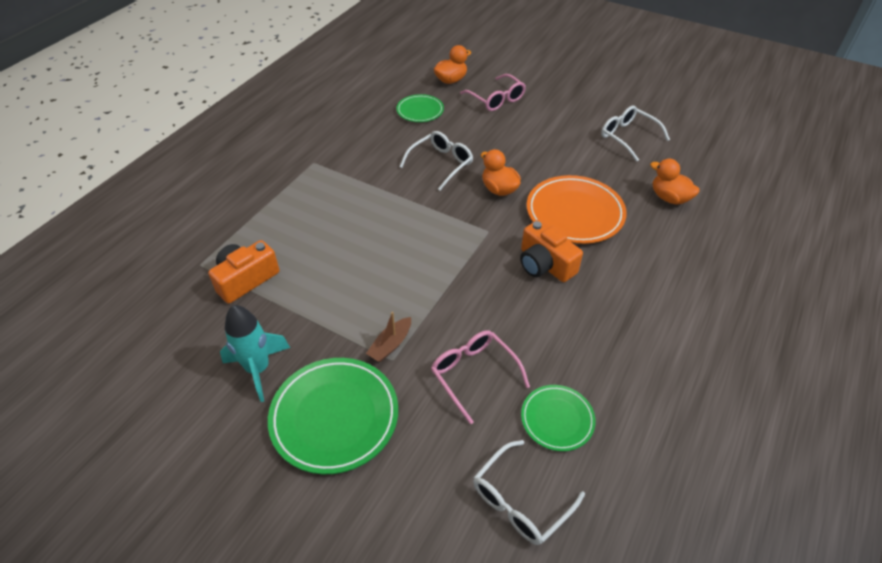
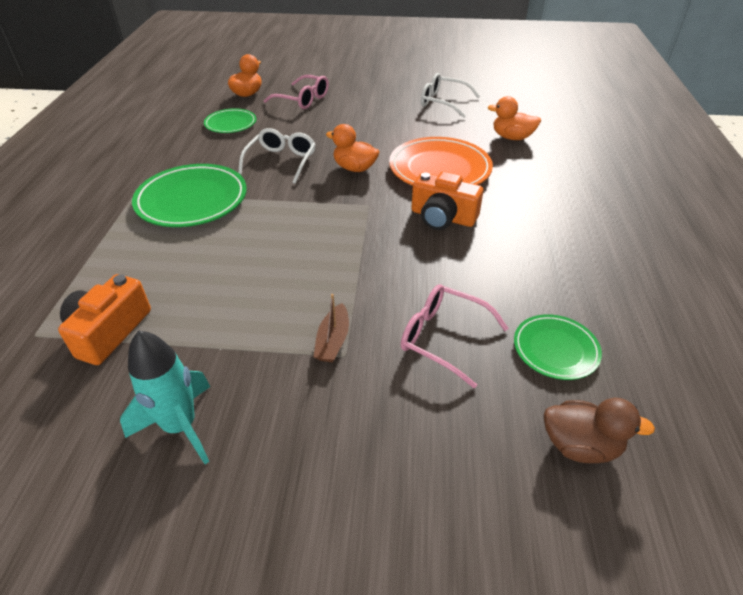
camera: 25 degrees left, 5 degrees down
(334, 417) = (313, 443): green plate -> green plate (192, 200)
(520, 501) = (580, 445): white glasses -> brown duck

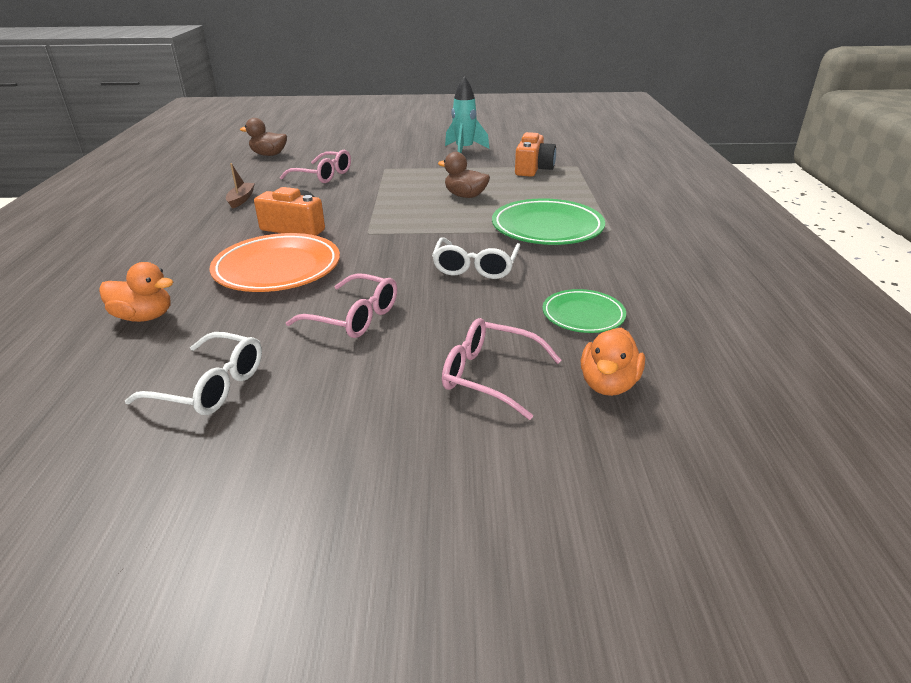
camera: 175 degrees right, 10 degrees down
(247, 262) = (465, 196): none -> brown duck
(333, 341) = (392, 172): brown boat -> brown boat (241, 199)
(354, 168) = (382, 264): orange duck -> none
(374, 130) = (354, 317): none -> pink glasses
(555, 349) = (255, 175): green plate -> none

